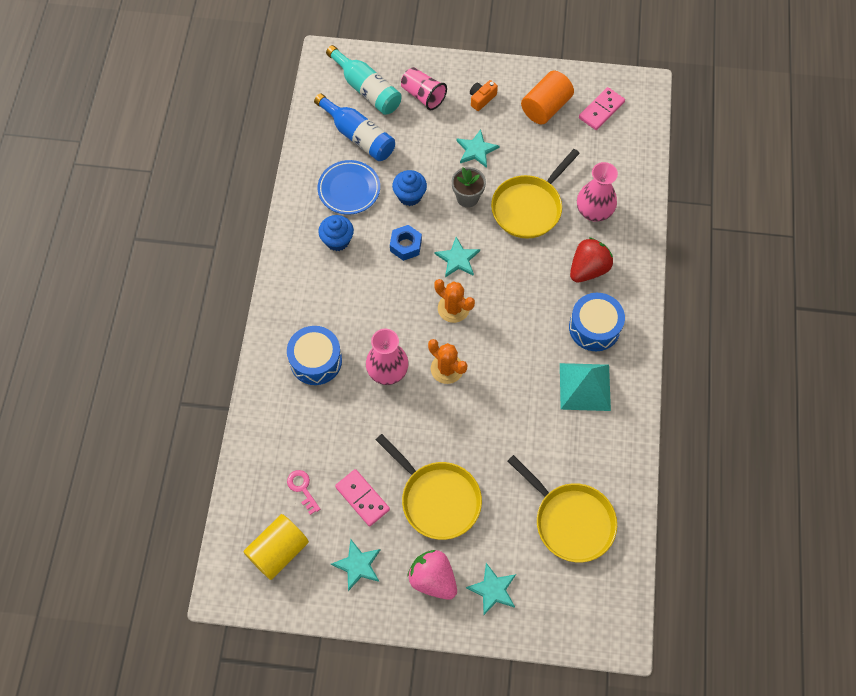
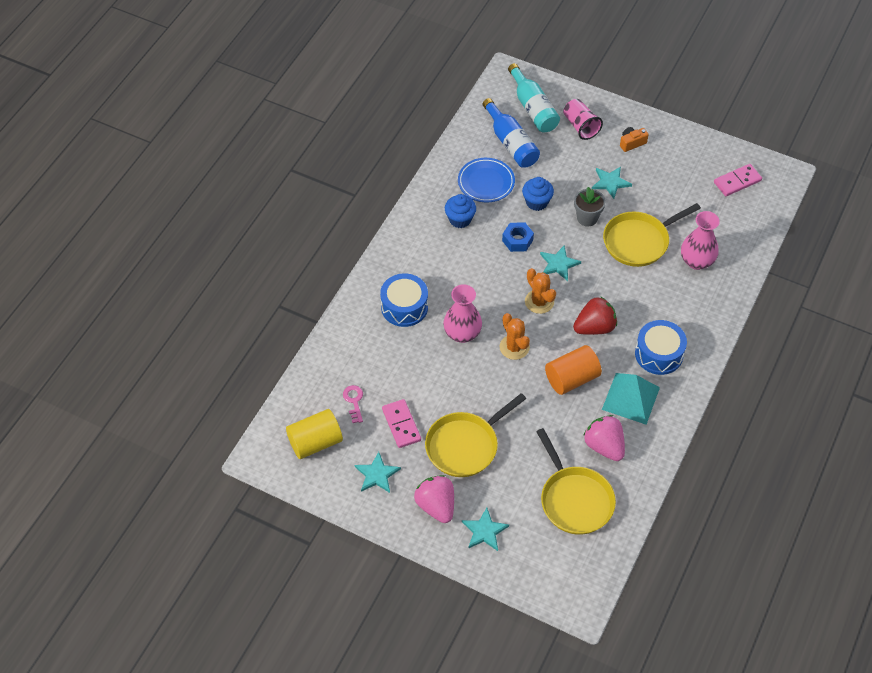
camera: 20 degrees right, 10 degrees down
(437, 499) = (465, 445): yellow pan -> yellow pan turned 75 degrees clockwise
(545, 107) = (687, 165): orange cylinder -> orange cylinder (571, 378)
(578, 450) = (604, 446): none -> pink strawberry
(588, 269) = (672, 306): red strawberry -> red strawberry (594, 327)

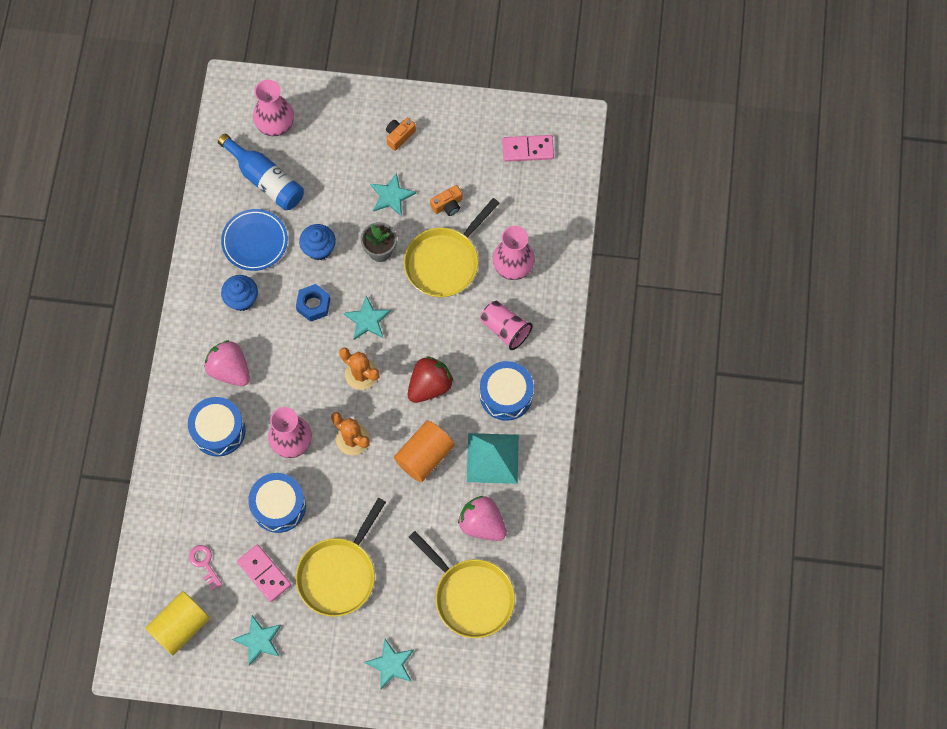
camera: 20 degrees left, 15 degrees up
(433, 378) = (278, 506): none -> blue drum
(436, 506) = (332, 654): pink strawberry -> pink strawberry (230, 370)
(533, 108) = (275, 125): turquoise bottle -> pink vase
(580, 126) = (336, 132): pink cup -> pink cup (505, 329)
(655, 202) = (448, 205): none -> orange camera
(737, 181) = (528, 149): pink domino -> pink domino turned 45 degrees clockwise

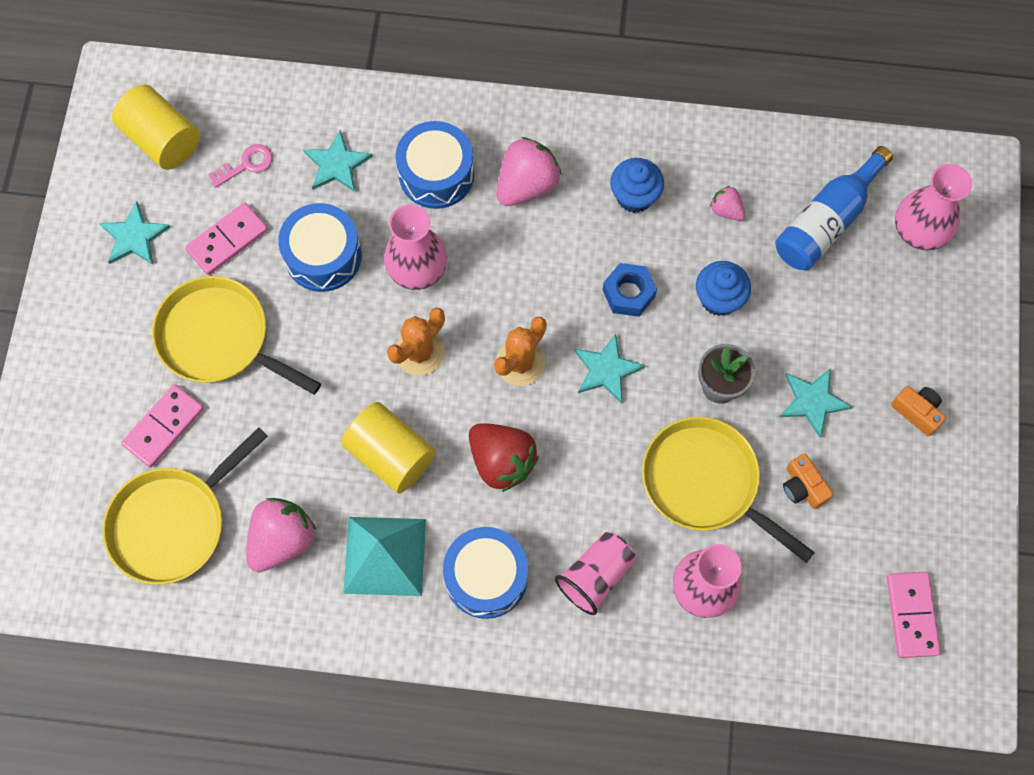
camera: 90 degrees right, 0 degrees up
(255, 241) = (726, 210): blue plate -> pink strawberry
(391, 664) = (83, 411): turquoise star -> turquoise star (337, 164)
(403, 608) = (163, 427): none -> pink domino
(424, 456) = (391, 455): orange cylinder -> yellow cylinder

